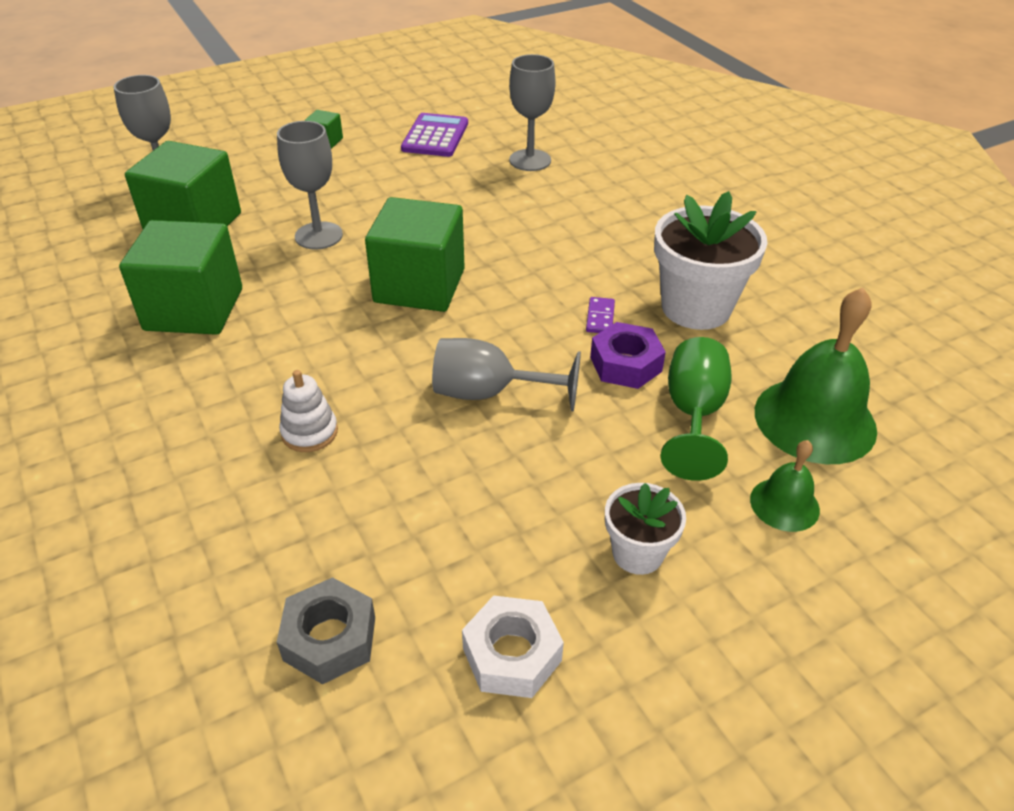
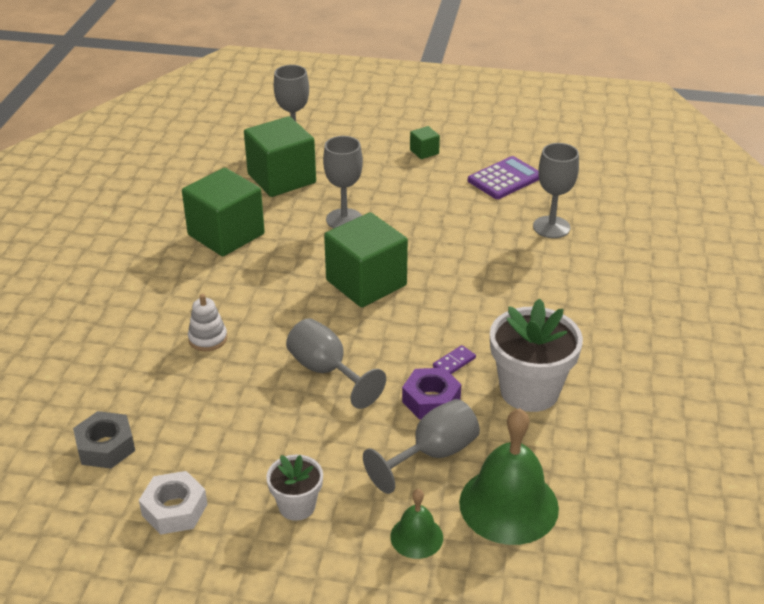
camera: 40 degrees right, 5 degrees down
(693, 414) = (433, 454): green goblet -> grey goblet

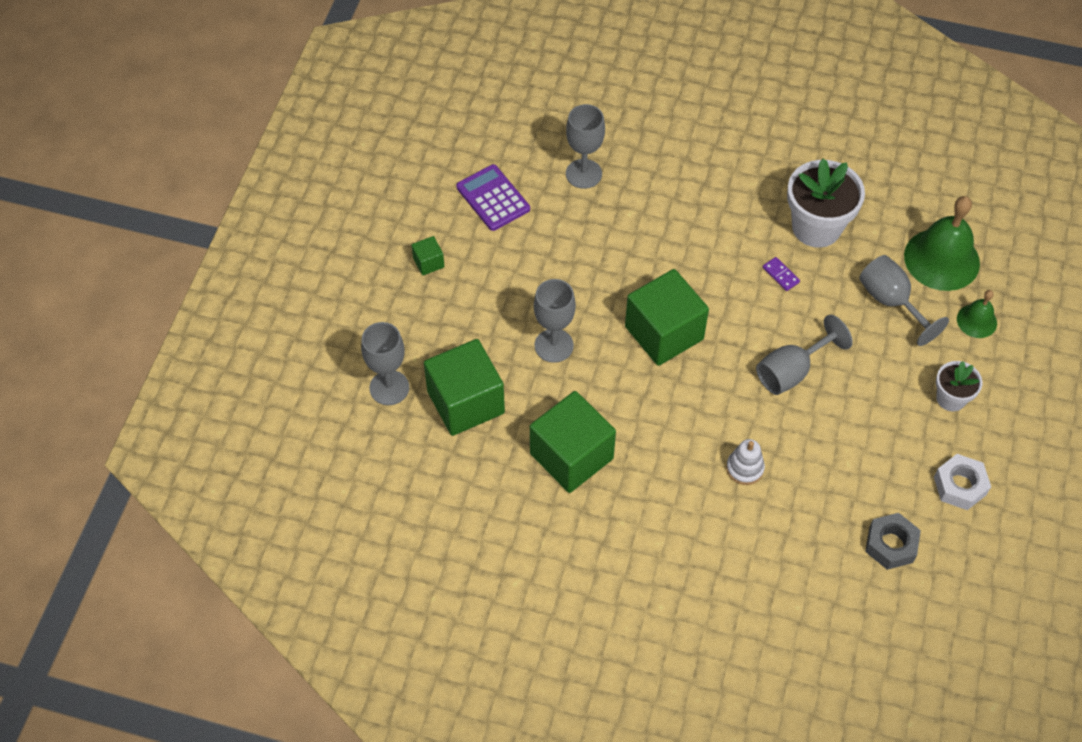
camera: 85 degrees left, 20 degrees up
(431, 400) = (828, 296): purple nut -> none

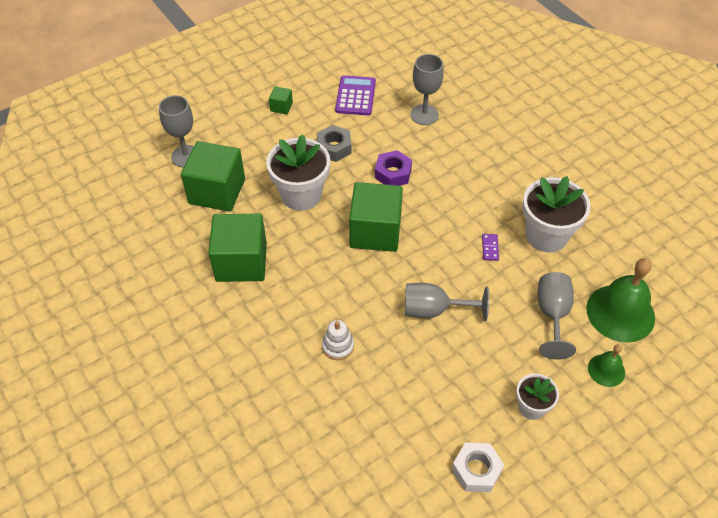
camera: 40 degrees right, 5 degrees down
(554, 345) = (301, 195): grey goblet -> white flower pot
(618, 260) = (393, 173): none -> purple nut
(890, 545) = (383, 470): grey nut -> grey nut (334, 147)

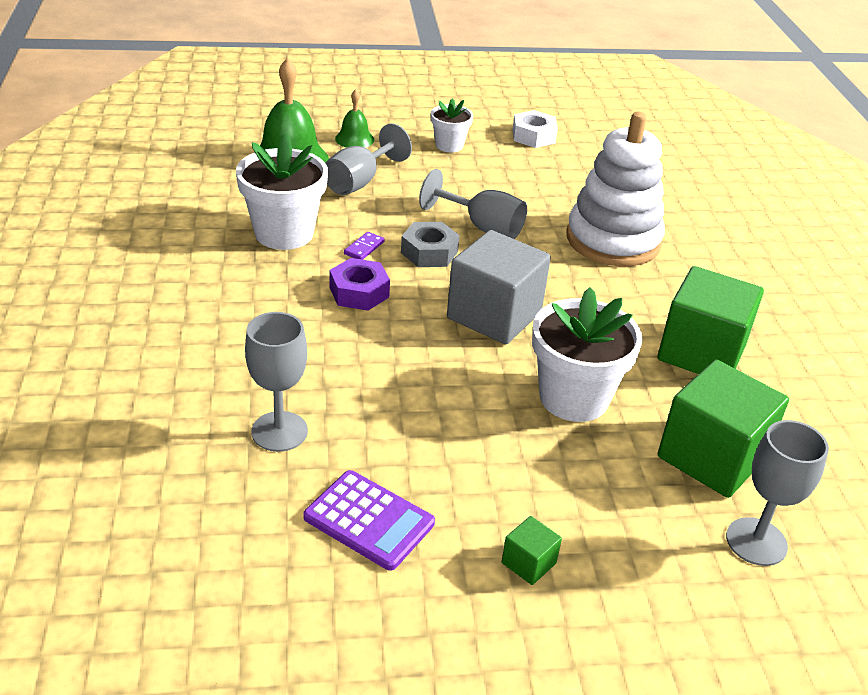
camera: 155 degrees left, 15 degrees down
(334, 147) = (476, 444): grey nut -> grey nut (429, 252)
(338, 346) = (613, 240): white stacking toy -> white stacking toy, size x2.43
(355, 96) = (369, 520): purple calculator -> purple calculator turned 90 degrees counterclockwise
(375, 232) = (494, 315): green cube -> grey cube
(393, 173) = (411, 369): purple nut -> purple nut (359, 292)

